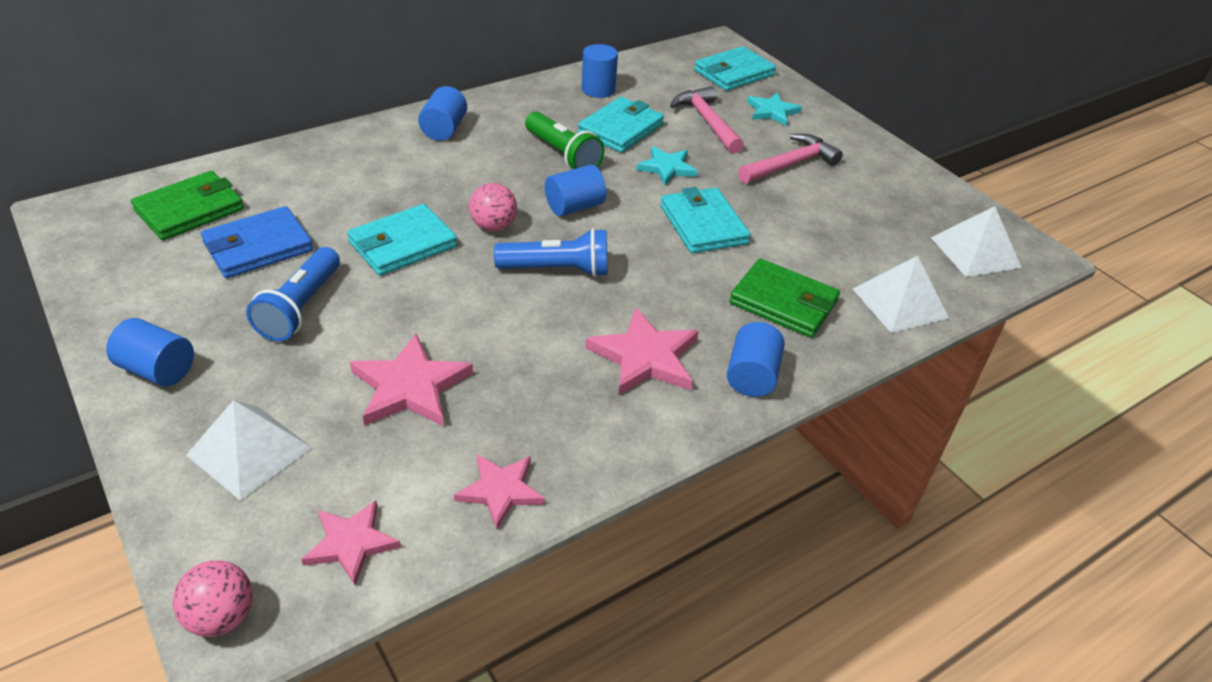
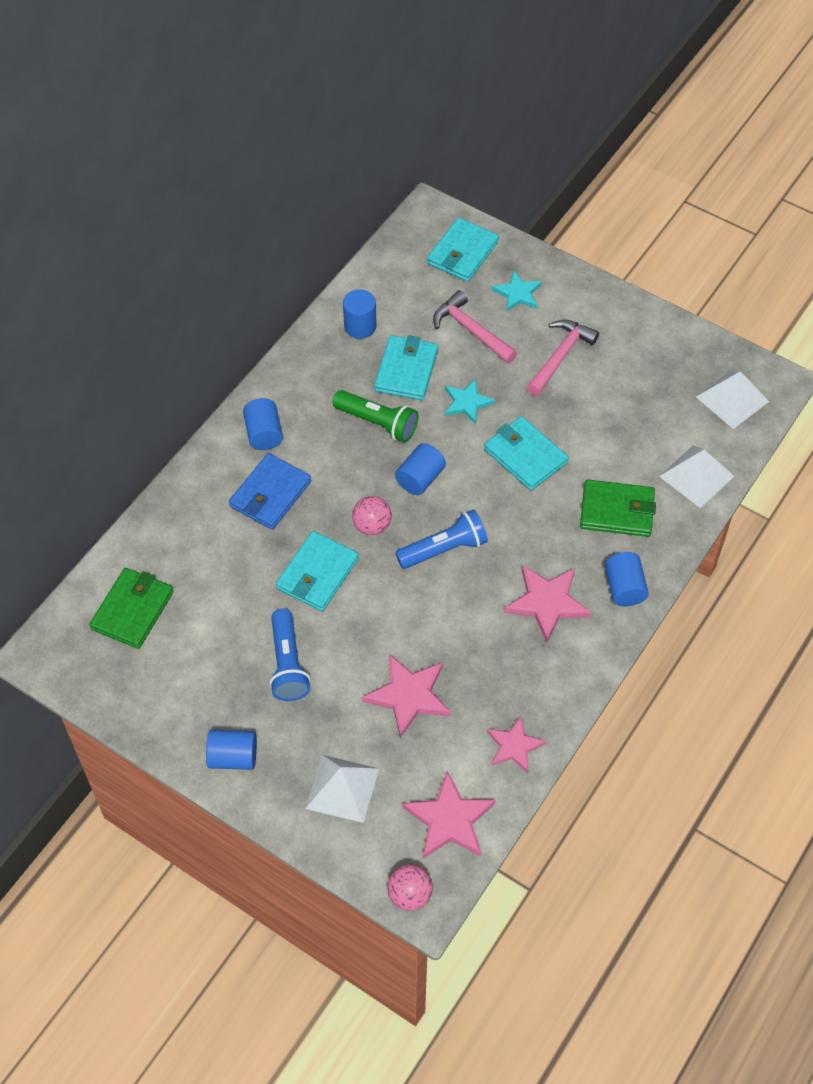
camera: 20 degrees left, 15 degrees up
(258, 247) = (214, 623): blue wallet -> blue wallet (270, 494)
(351, 543) = (449, 819): pink star -> pink star, size x1.51

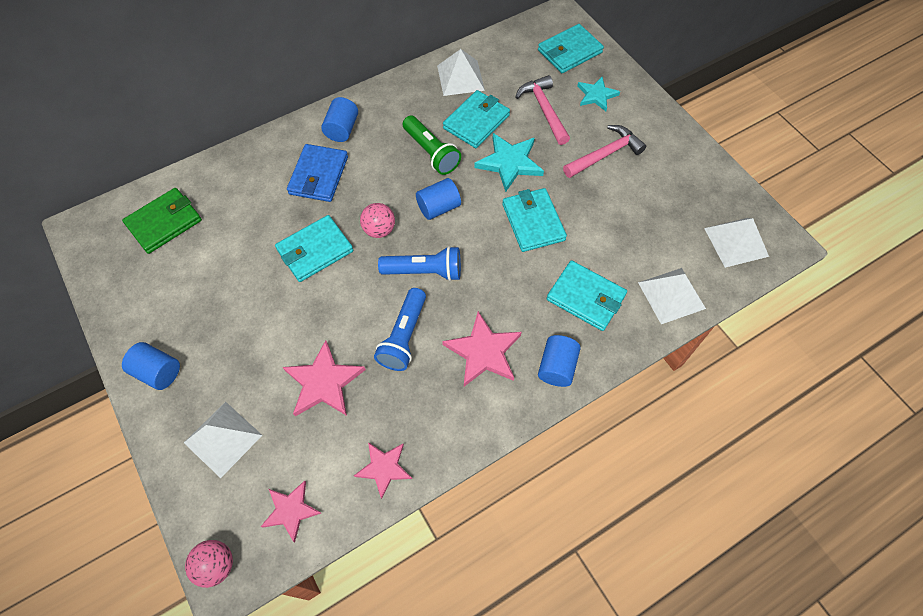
camera: 25 degrees right, 5 degrees up
(270, 494) = (319, 175): blue wallet -> blue wallet turned 45 degrees counterclockwise
(288, 664) = (247, 314): blue flashlight -> blue flashlight (404, 337)
(360, 326) = (460, 77): blue cylinder -> white pyramid
(449, 819) = (291, 510): pink star -> pink star, size x0.66
(467, 402) = (509, 163): turquoise star -> turquoise star, size x1.51
(617, 511) = (585, 297): green wallet -> turquoise wallet

